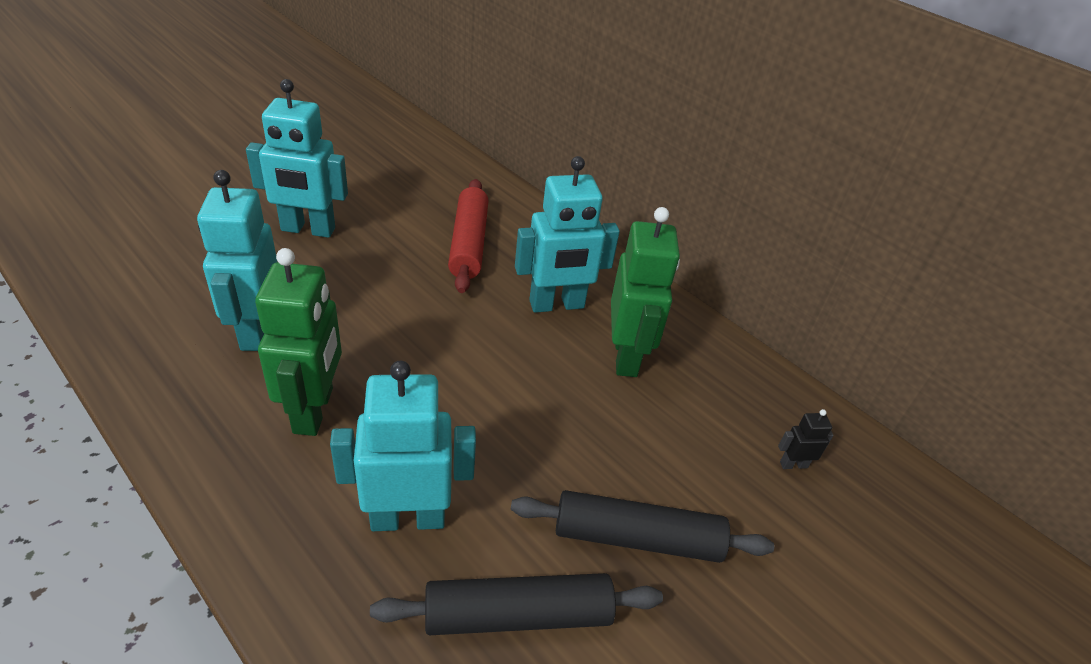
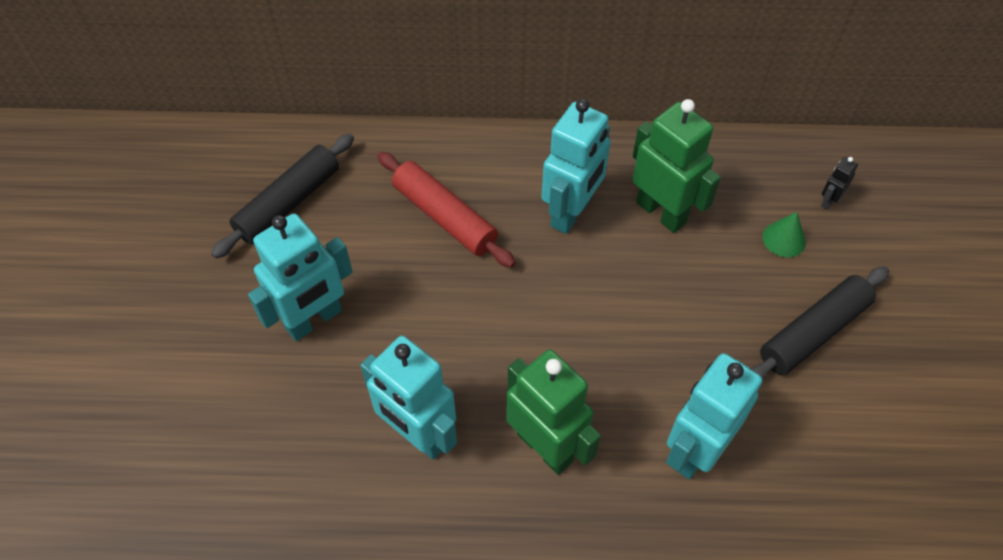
camera: 40 degrees left, 15 degrees up
(518, 614) = (816, 439): black rolling pin -> black rolling pin (288, 203)
(708, 454) = (784, 239): none -> green cone

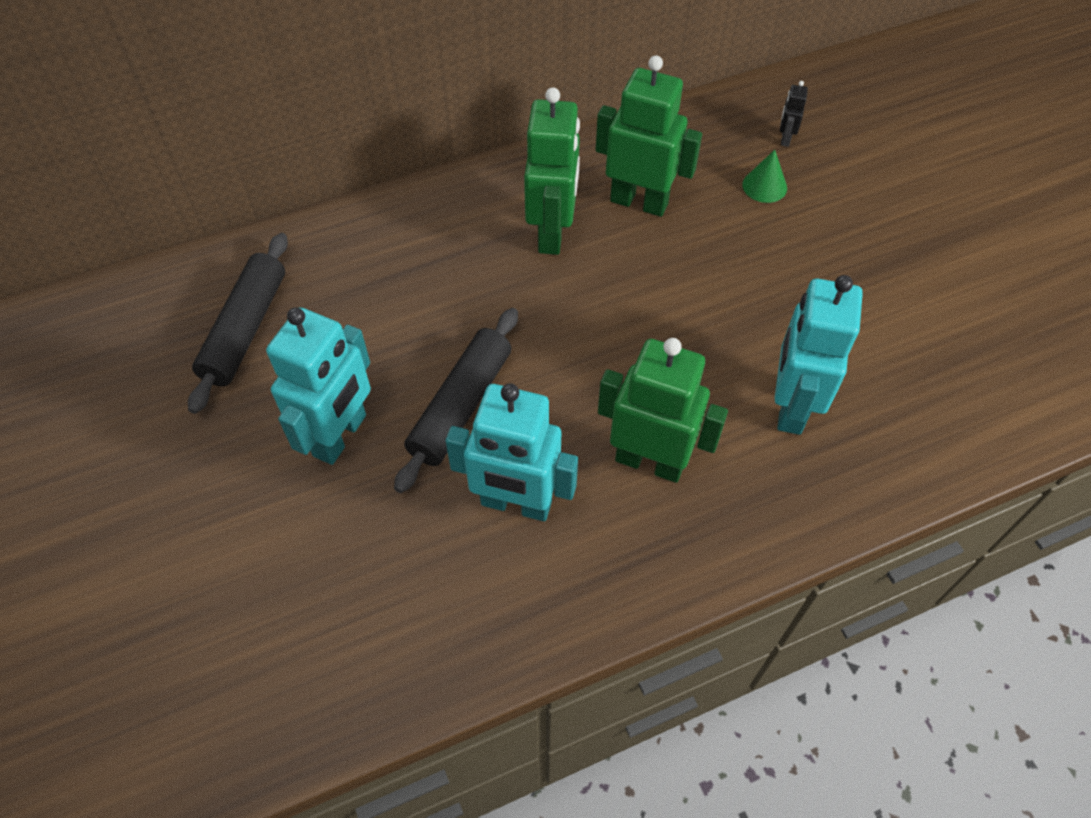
camera: 25 degrees left, 0 degrees up
(445, 217) = (425, 282): red rolling pin -> none
(571, 213) = (552, 233): turquoise robot -> green robot
(813, 333) = (836, 259): black rolling pin -> black rolling pin (461, 406)

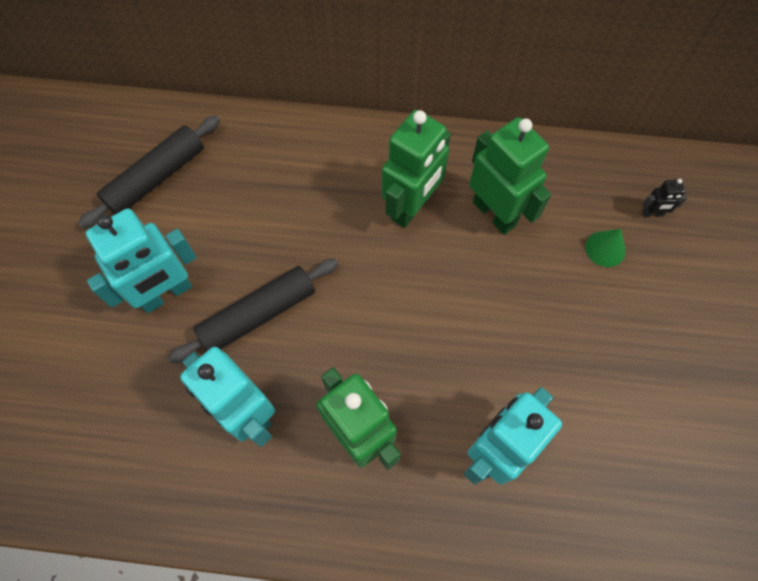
camera: 30 degrees right, 10 degrees up
(785, 138) = (652, 214): black robot -> black robot turned 135 degrees counterclockwise

